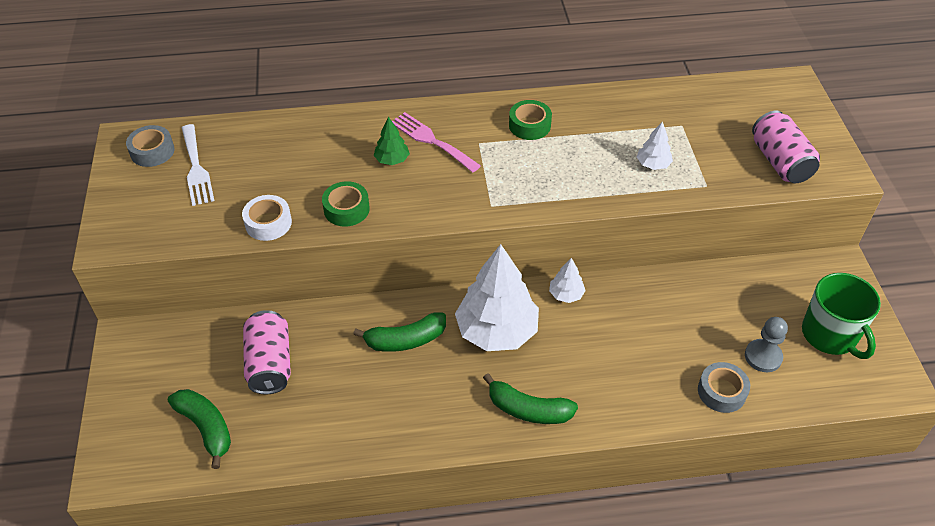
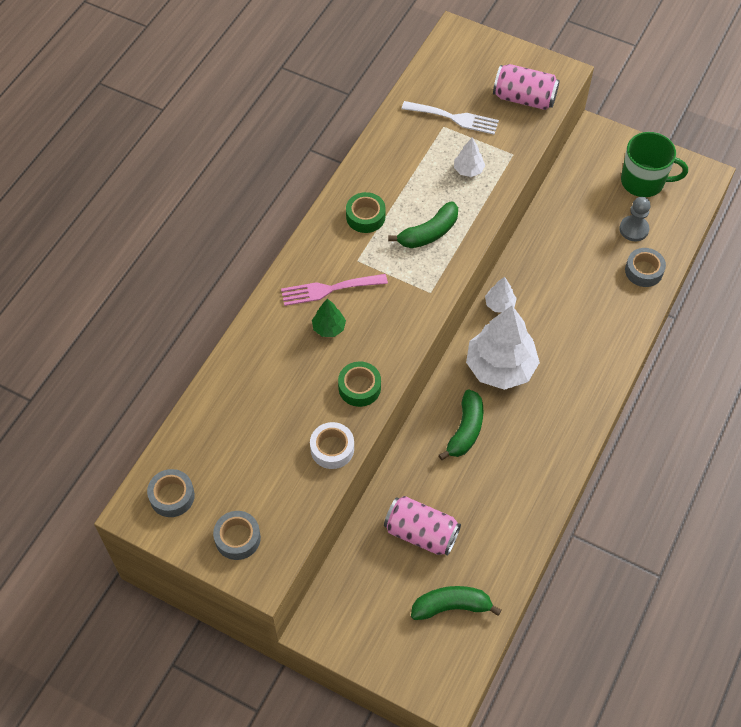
camera: 55 degrees left, 10 degrees up
(136, 209) = (237, 538): none -> grey tape
(196, 168) = (223, 471): white fork -> white fork (454, 118)
(528, 409) = (580, 389): green banana -> green banana (428, 233)

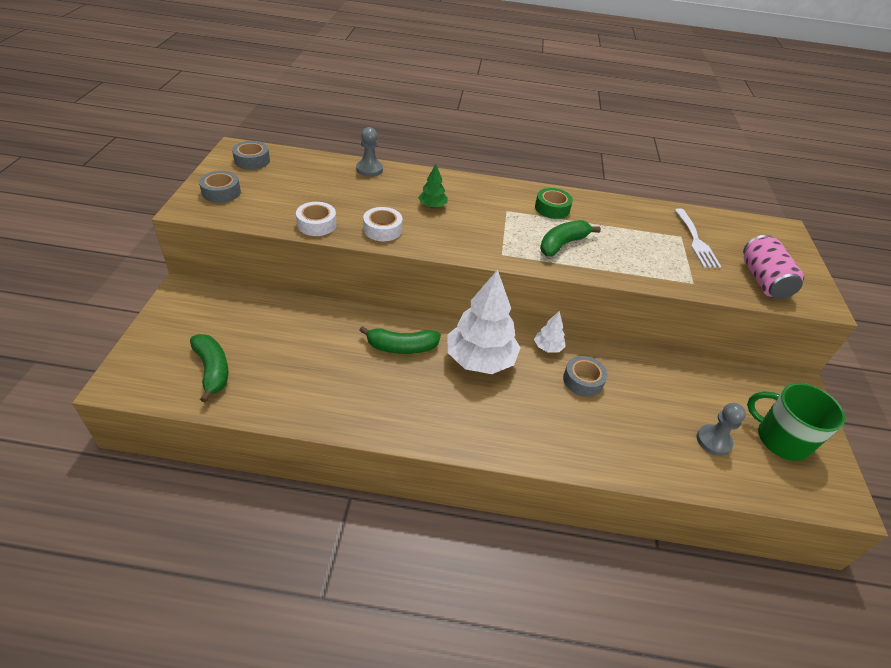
camera: 65 degrees right, 15 degrees down
(233, 371) = (369, 169): none -> grey pawn
(328, 289) = (469, 201): pink fork -> none
(359, 387) = (382, 229): green tape -> white tape
(421, 533) = (285, 336): pink can -> none
(428, 233) = (562, 244): green banana -> green banana turned 105 degrees clockwise
(468, 170) = (649, 257): white tree -> none
(643, 181) = (781, 439): green mug -> green mug turned 135 degrees clockwise
(643, 271) = (668, 460): grey tape -> grey tape (583, 380)

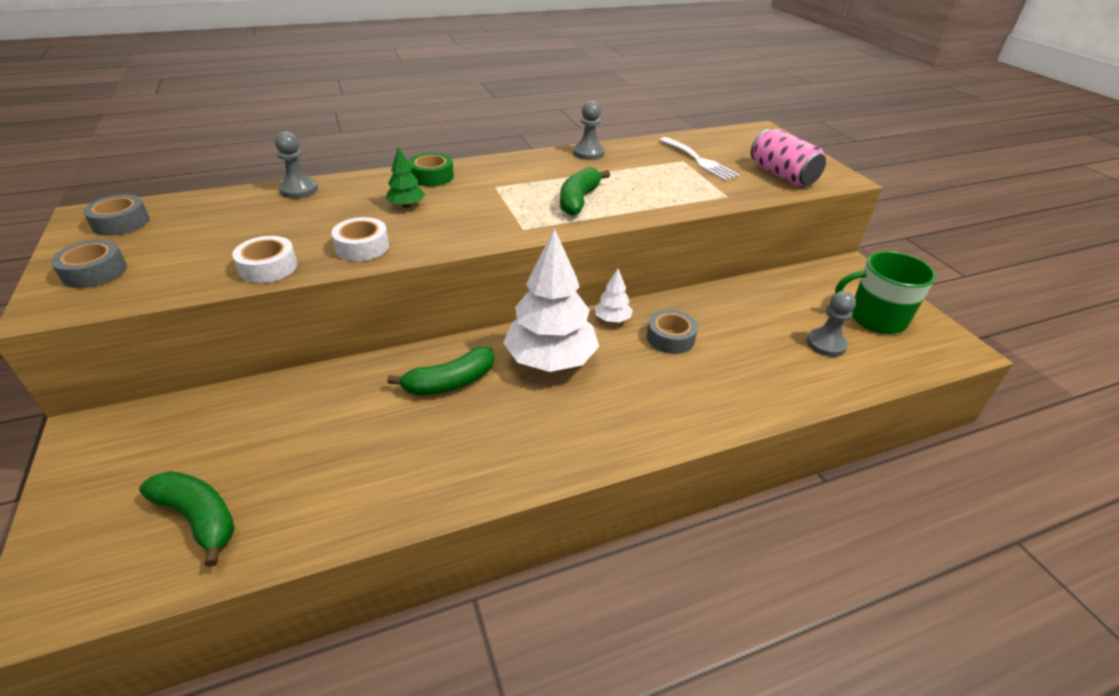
camera: 25 degrees left, 5 degrees down
(552, 208) = (541, 171): green tape -> green tape (432, 176)
(603, 204) = (588, 153): none -> grey pawn

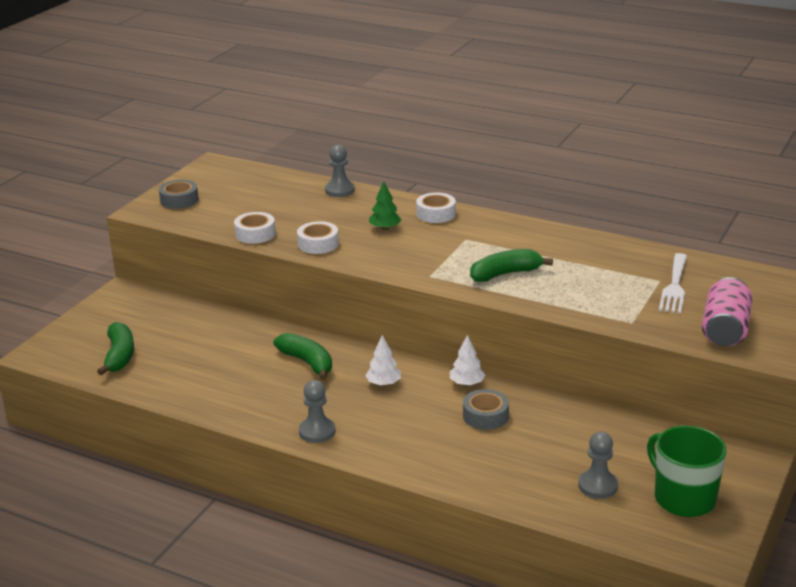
camera: 50 degrees right, 10 degrees down
(121, 223) = (223, 175): grey tape -> none
(432, 176) = (436, 214): green tape -> white tape
(450, 382) = (307, 362): green banana -> green banana turned 150 degrees counterclockwise
(550, 360) = (383, 383): white tree -> white tree, size x0.45
(588, 153) = (588, 242): grey pawn -> grey pawn (317, 431)

